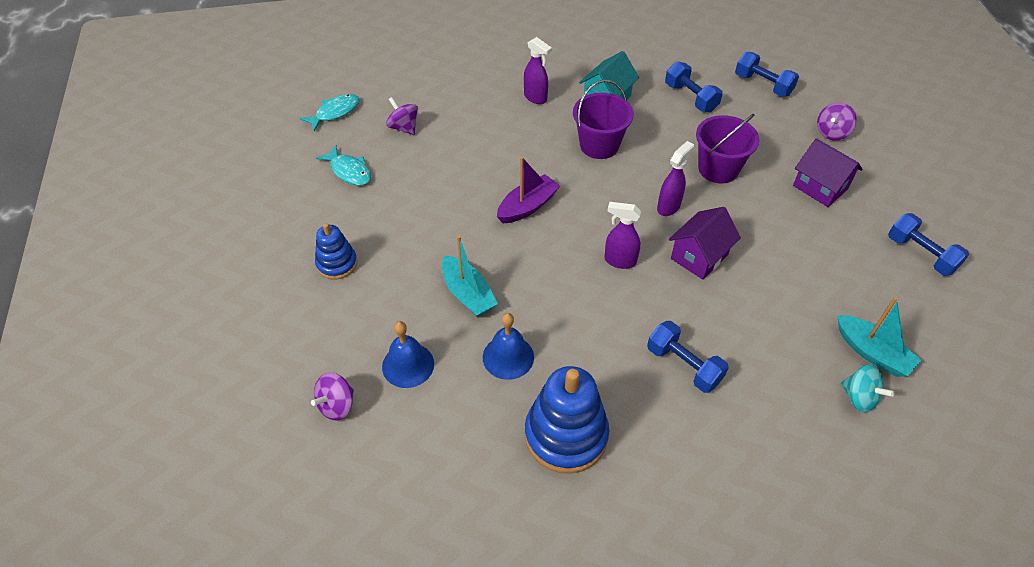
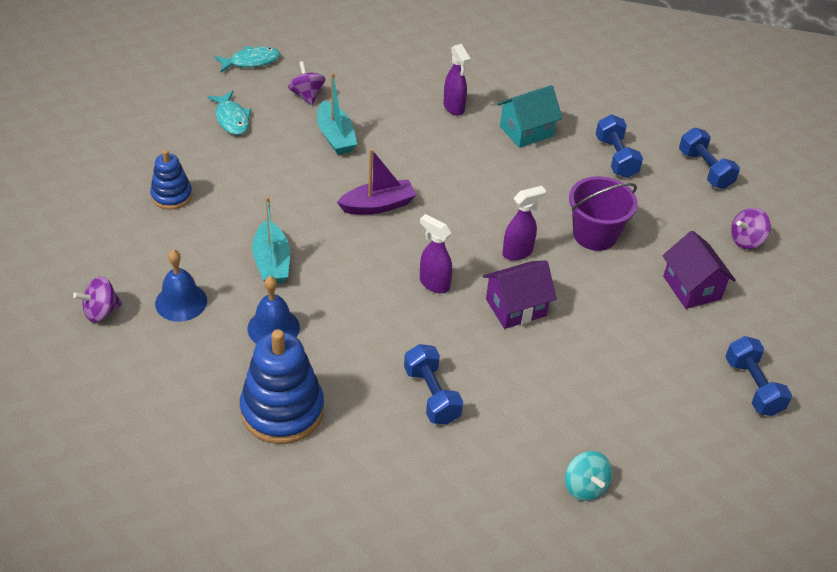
camera: 20 degrees right, 5 degrees down
(599, 145) = (487, 173): purple bucket -> none
(872, 353) = (629, 454): turquoise boat -> turquoise boat (335, 136)

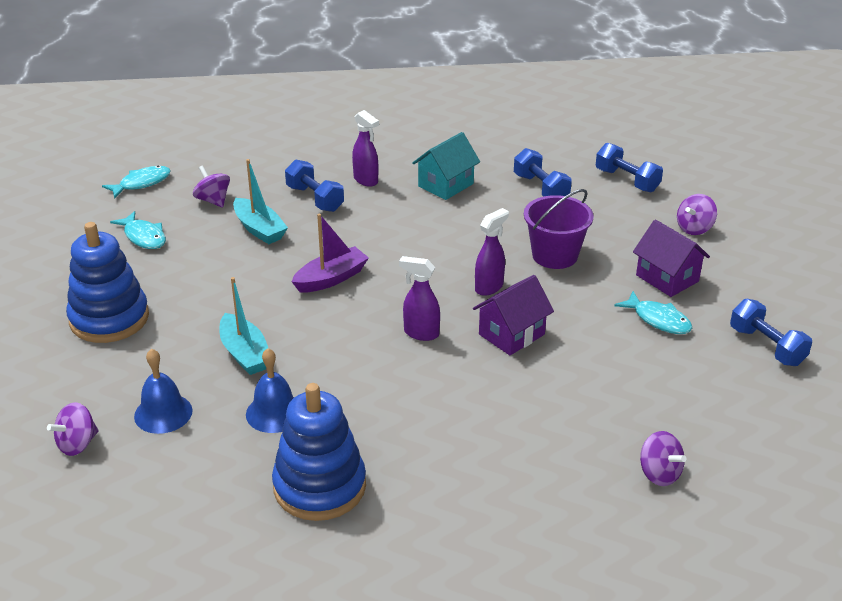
camera: 15 degrees left, 10 degrees down
(171, 196) = (109, 318): blue stacking toy -> blue stacking toy, size x1.75
(431, 395) = (467, 432): blue dumbbell -> blue dumbbell (315, 199)
(585, 487) = (659, 474): turquoise spinning top -> purple spinning top
(661, 330) = (658, 320): none -> turquoise fish

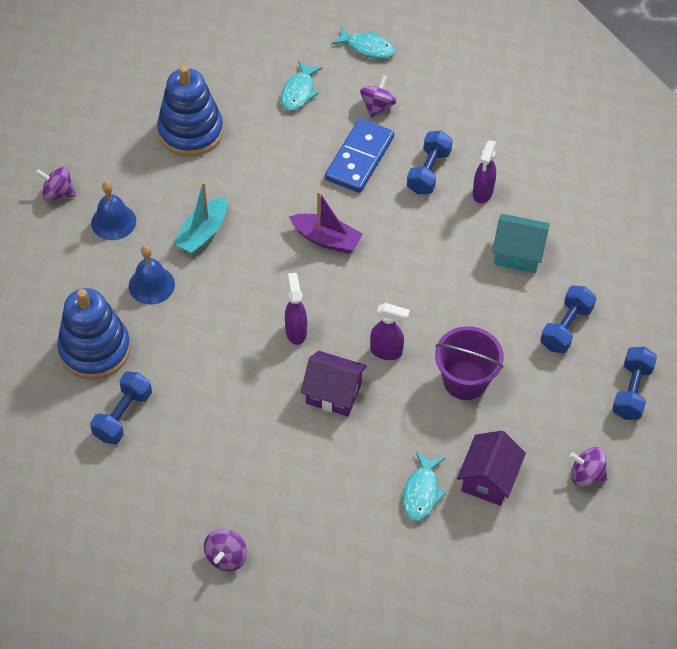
camera: 60 degrees right, 20 degrees up
(259, 229) = (359, 158): turquoise boat -> blue domino
(766, 346) = (436, 588): blue dumbbell -> blue dumbbell (123, 415)

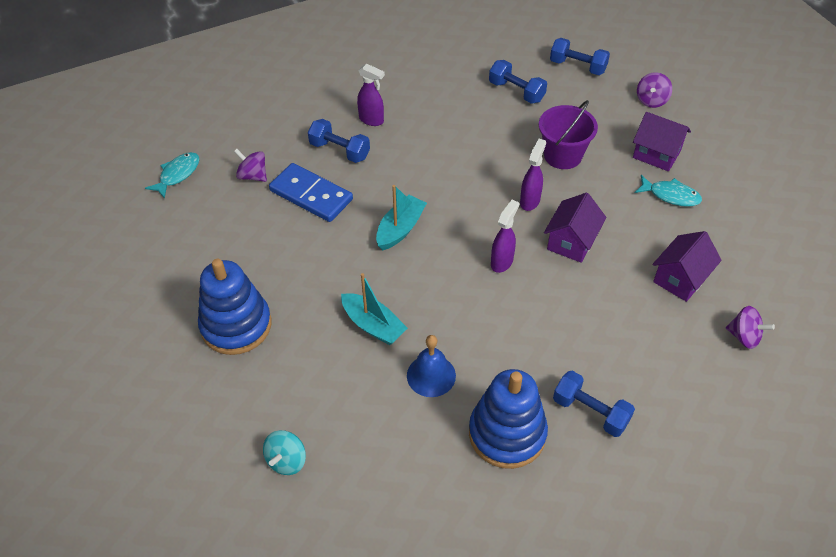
camera: 80 degrees left, 5 degrees down
(58, 193) = (287, 460): purple spinning top -> turquoise spinning top
(113, 221) = (340, 406): blue bell -> none
(296, 331) = (502, 262): purple spray bottle -> purple spray bottle turned 120 degrees clockwise
(297, 498) = (680, 279): none -> purple house
(298, 92) = (214, 231): turquoise fish -> none
(326, 239) = (400, 229): purple boat -> turquoise boat
(518, 253) = (439, 108): turquoise house -> none

